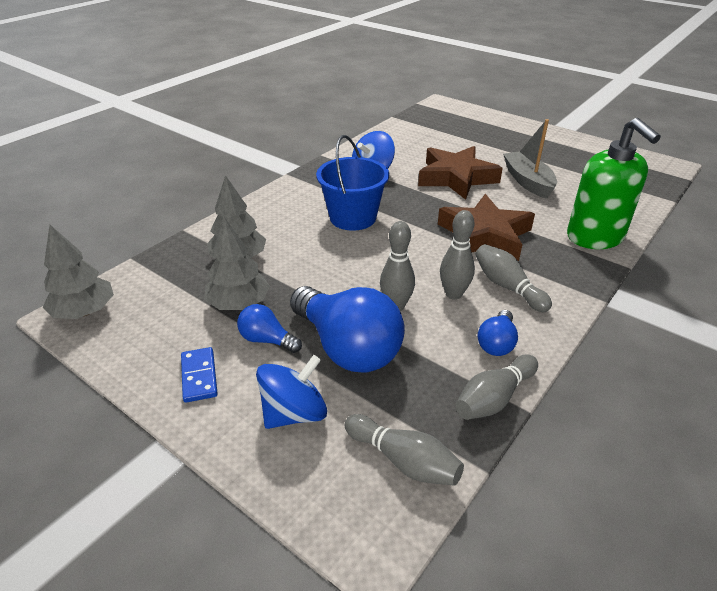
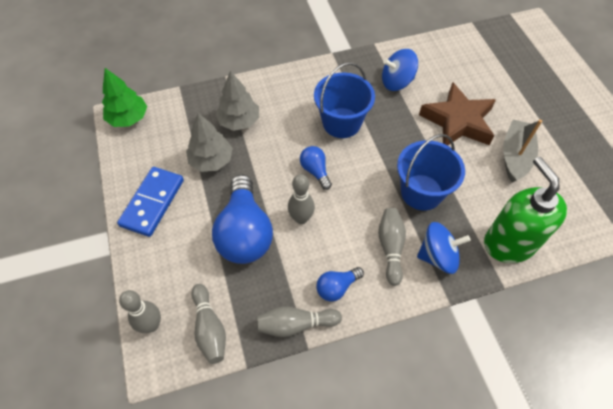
camera: 35 degrees right, 20 degrees up
(84, 311) = (128, 118): grey tree -> green tree
(199, 376) = (152, 203): blue domino -> blue domino, size x1.70
(267, 340) = (205, 198): blue light bulb -> blue light bulb (315, 171)
(294, 413) = (180, 259): blue spinning top -> blue spinning top (438, 256)
(453, 294) = (347, 231): grey bowling pin -> grey bowling pin (151, 325)
(484, 235) = (421, 192): brown star -> blue bucket
(595, 237) = (509, 243): green soap dispenser -> green soap dispenser turned 150 degrees clockwise

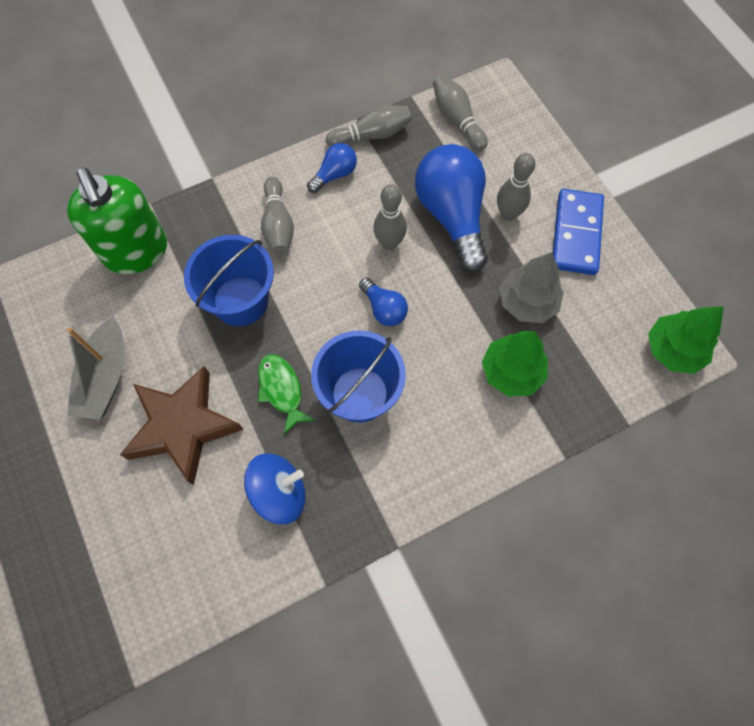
camera: 170 degrees right, 10 degrees up
(151, 325) = (515, 114): grey bowling pin -> grey bowling pin (508, 214)
(239, 121) = (511, 372): grey tree -> green tree
(393, 132) = (281, 390): none -> green fish
(438, 256) = (223, 224): blue spinning top -> none

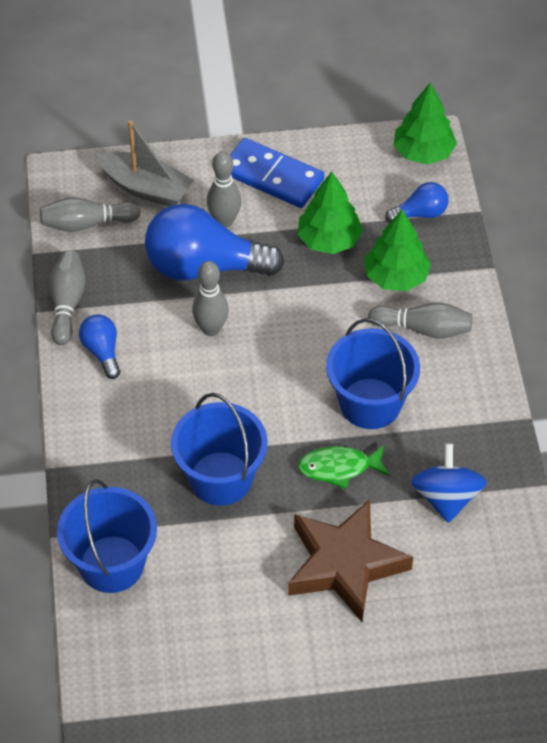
camera: 70 degrees left, 15 degrees down
(105, 377) = (259, 625): grey boat -> grey boat (146, 188)
(136, 252) = (112, 564): green soap dispenser -> blue bucket
(278, 225) = (142, 420): grey bowling pin -> grey bowling pin (423, 329)
(384, 309) = (285, 356): blue light bulb -> blue light bulb (420, 213)
(527, 302) = (329, 240): grey tree -> green tree

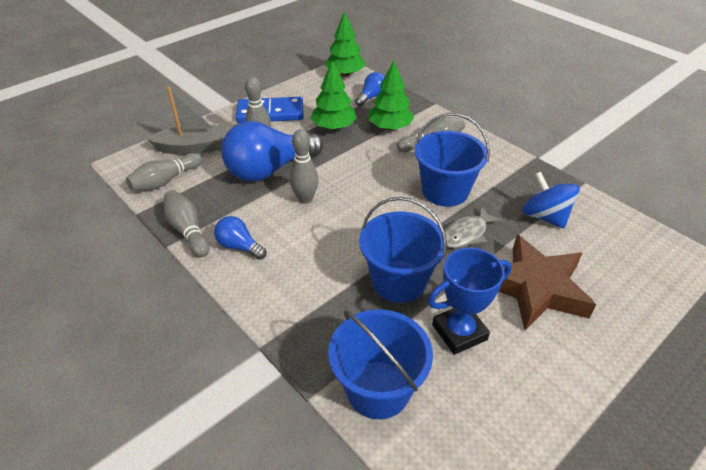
camera: 35 degrees left, 10 degrees down
(227, 560) = (459, 332): none -> blue trophy
(339, 468) = (466, 234): green fish -> grey fish

